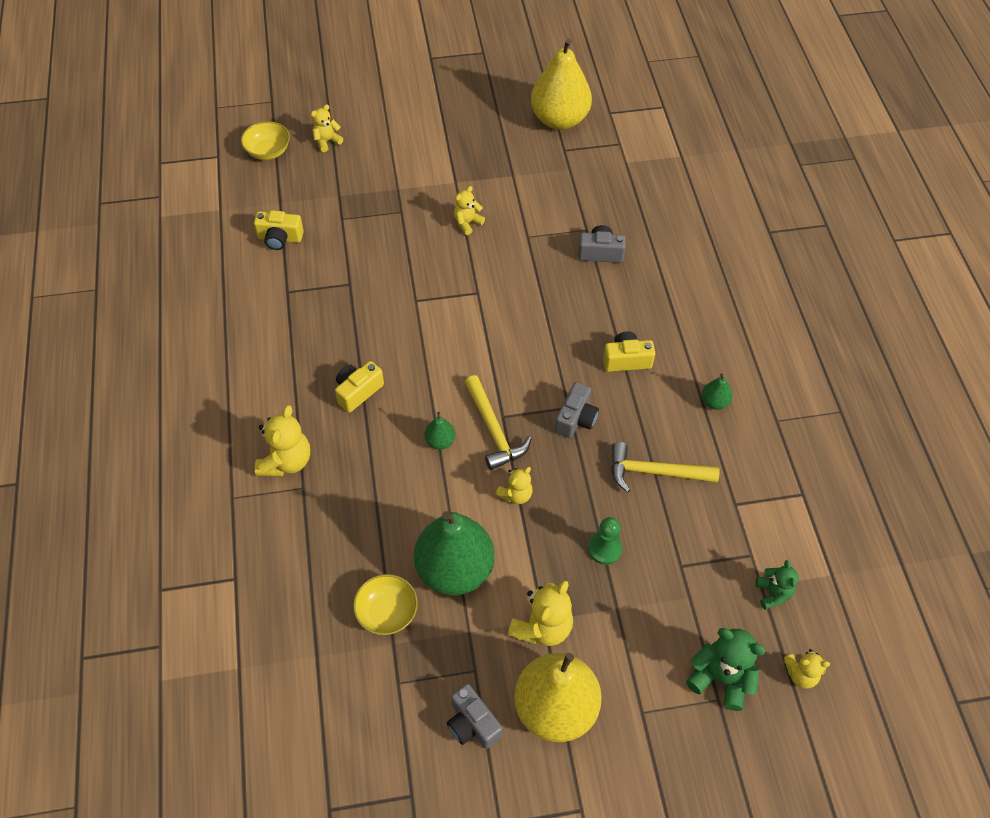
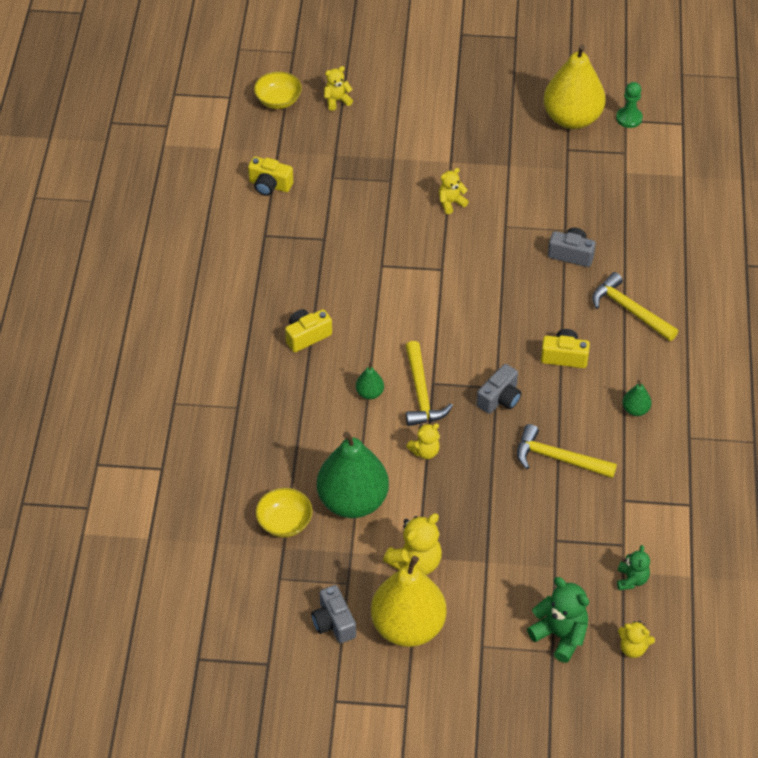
camera: 15 degrees right, 5 degrees down
(286, 461) = (228, 382): yellow teddy bear -> none
(604, 549) = (491, 512): green pawn -> green pawn (629, 118)
(675, 299) = (630, 310): none -> yellow hammer

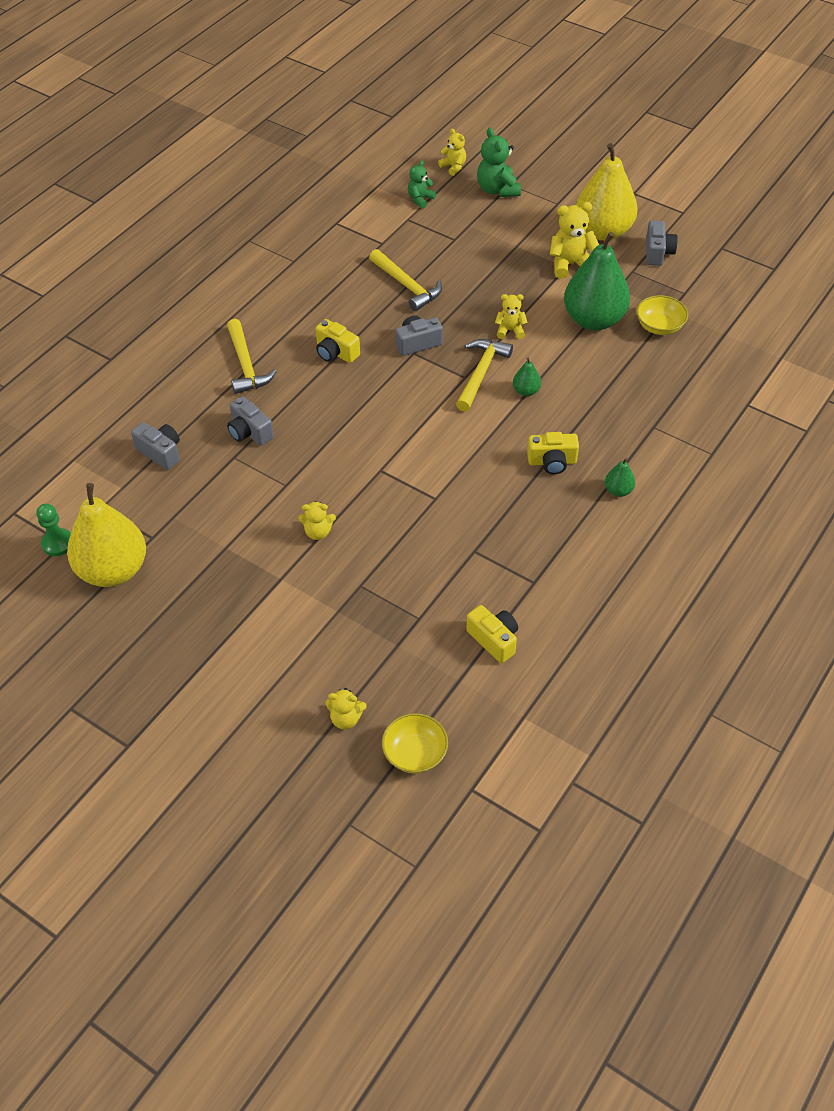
camera: 150 degrees left, 0 degrees up
(624, 209) = (160, 452): none -> grey camera
(635, 409) = (315, 293): green pear -> green pear (618, 490)

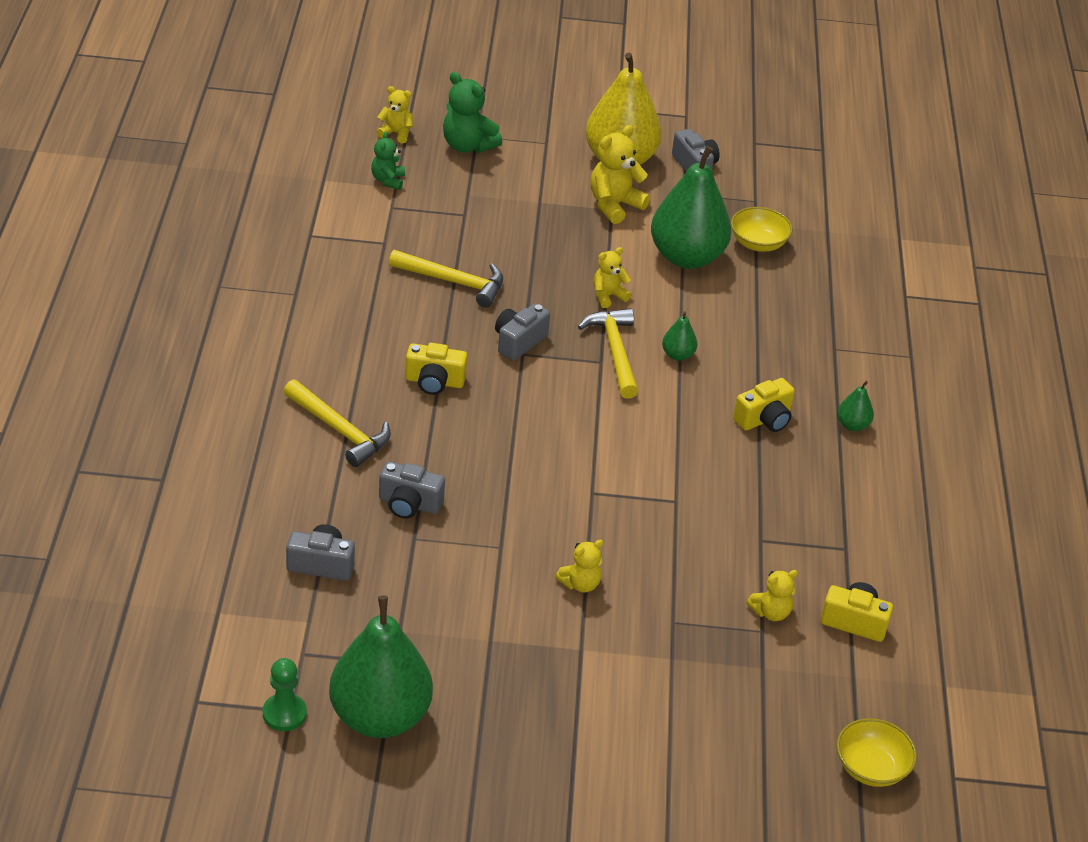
camera: 35 degrees left, 10 degrees down
(113, 570) = (380, 717): yellow pear -> green pear
(346, 718) = (773, 764): yellow teddy bear -> yellow teddy bear (771, 612)

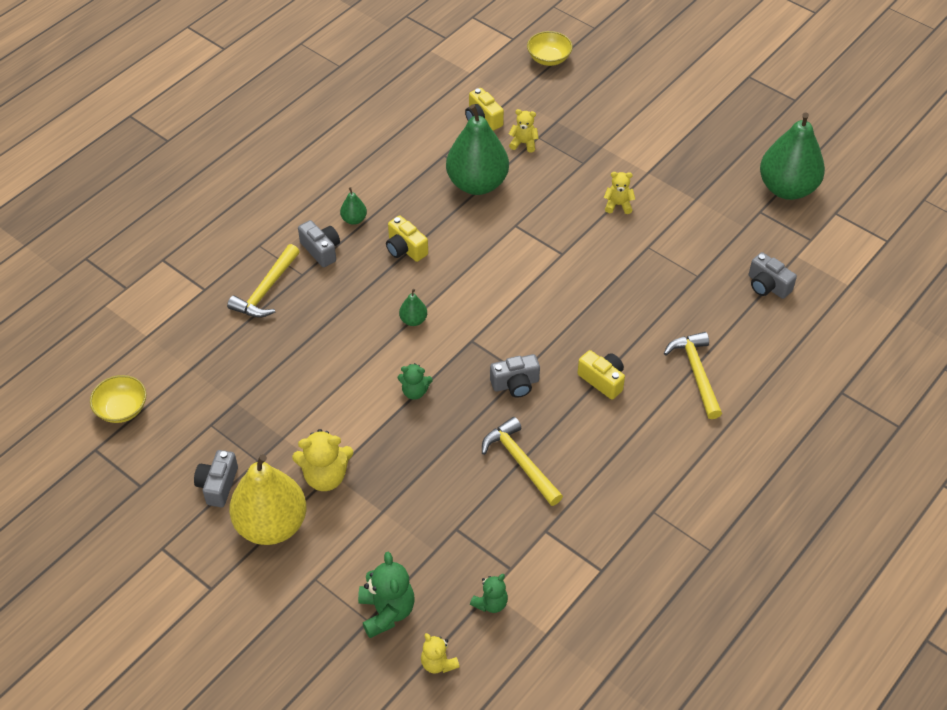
camera: 140 degrees left, 10 degrees up
(284, 714) = (840, 213): green pawn -> none
(409, 504) = (685, 299): grey camera -> grey camera (321, 250)
(608, 296) = (415, 391): yellow teddy bear -> green teddy bear
(615, 352) = (455, 343): yellow hammer -> yellow hammer (266, 290)
(686, 257) = (322, 397): green pear -> green pear (477, 184)
(758, 243) = (255, 383): yellow bowl -> yellow bowl (122, 409)
(764, 419) = (405, 249): yellow camera -> yellow camera turned 135 degrees counterclockwise

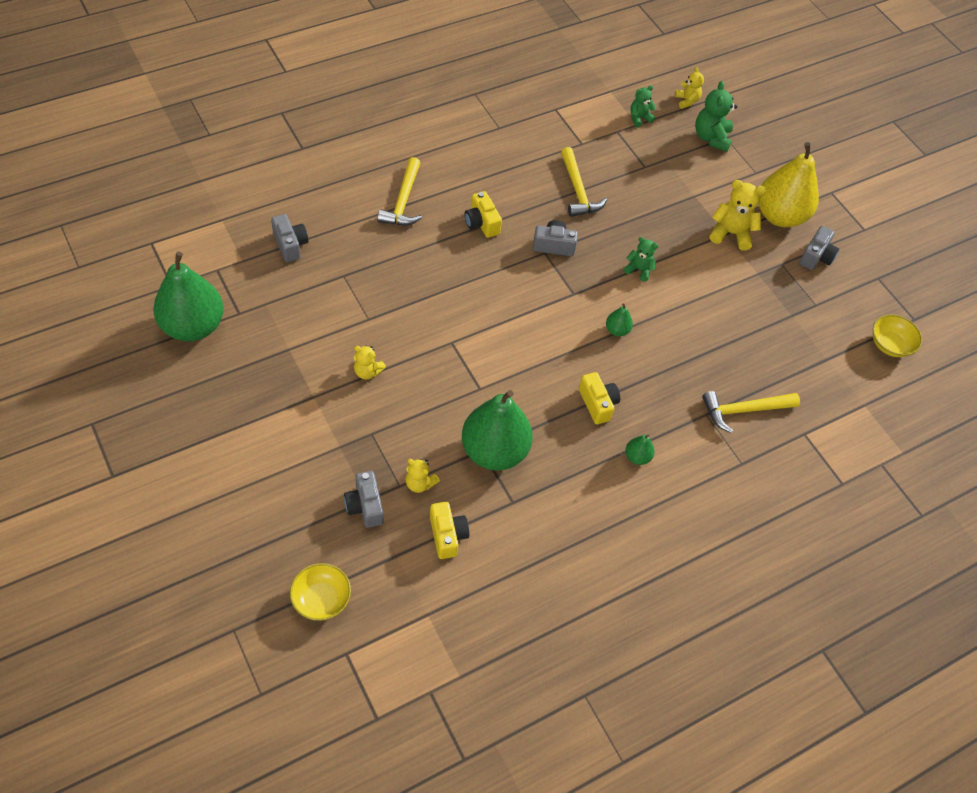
camera: 165 degrees left, 5 degrees up
(266, 290) = (744, 410): yellow hammer -> yellow hammer turned 150 degrees counterclockwise
(321, 250) = (680, 434): grey camera -> grey camera (365, 506)

